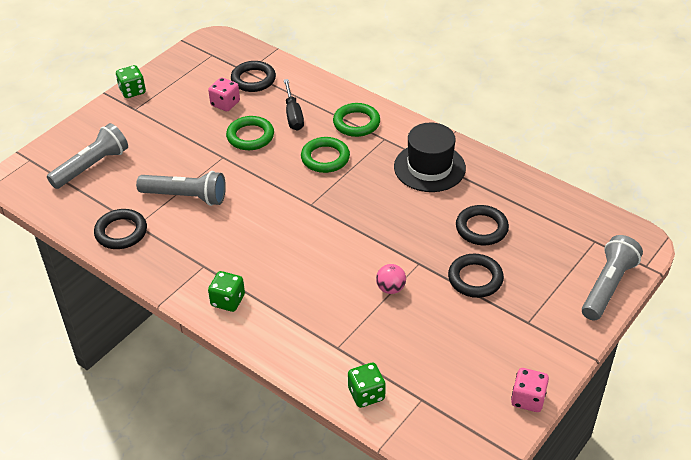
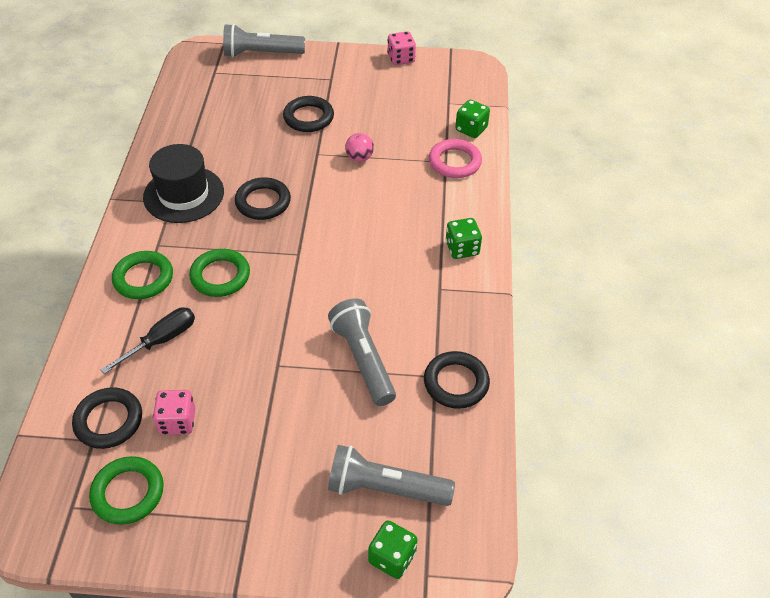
camera: 125 degrees left, 5 degrees up
(132, 91) = (211, 553): green dice -> green dice (392, 557)
(250, 136) = (225, 359): green ring -> green ring (128, 493)
(331, 354) = (454, 162): none -> pink ring
(481, 228) = (245, 134): black ring -> black ring (263, 202)

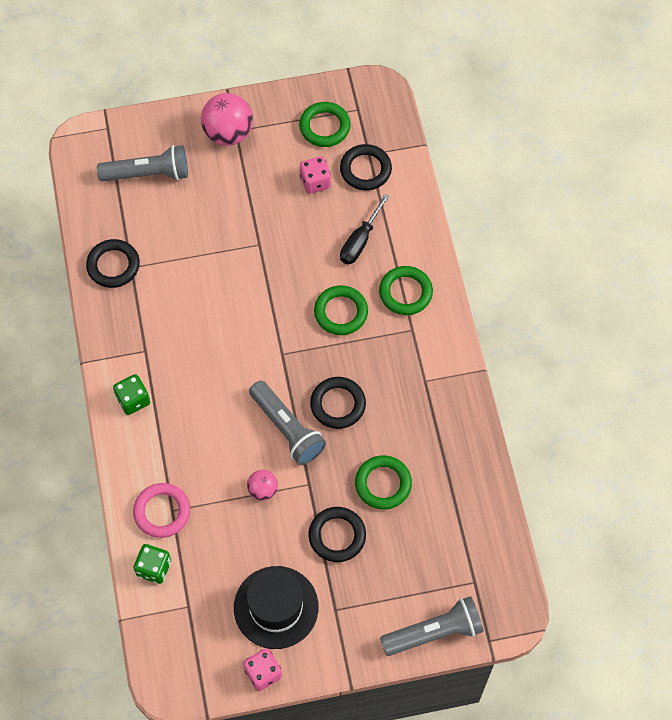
camera: 165 degrees right, 15 degrees up
(183, 194) = (418, 393): black hat -> black hat (276, 607)
(252, 140) = (383, 484): none -> green ring
(259, 519) = (228, 133): none -> pink ball
(363, 359) = (192, 266): grey flashlight -> grey flashlight (287, 428)
(392, 557) = (132, 132): green dice -> none

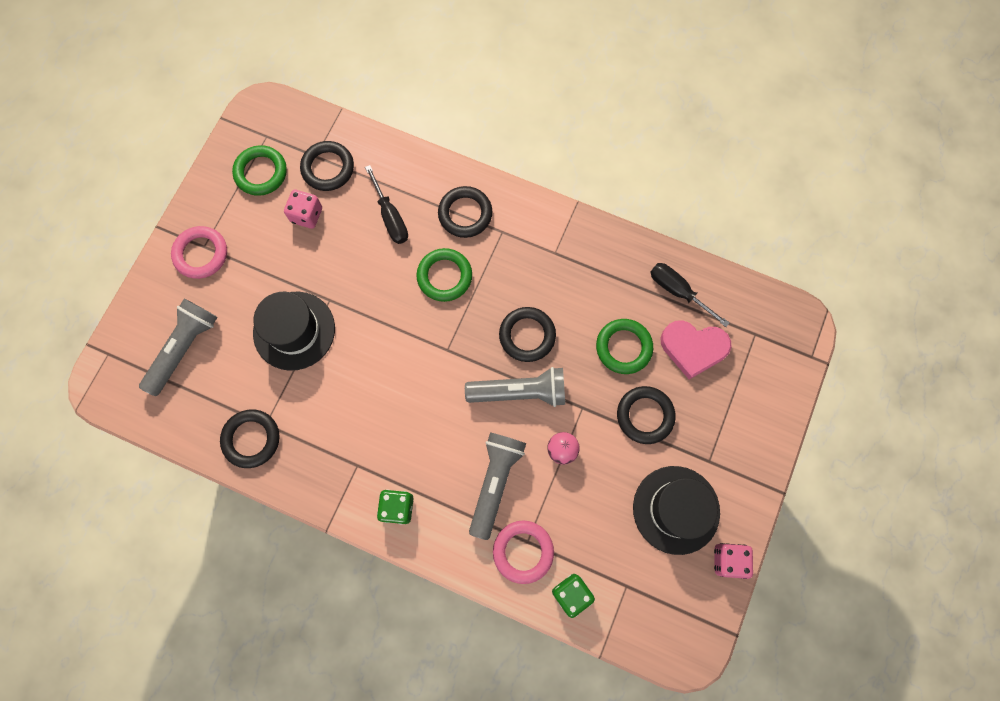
camera: 55 degrees left, 10 degrees up
(216, 237) = (294, 330): none -> black hat
(228, 133) = (201, 254): pink ball -> pink ring
(405, 292) = (465, 214): green ring -> black ring
(423, 539) = (693, 348): none -> pink heart
(434, 632) = (779, 394): grey flashlight -> grey flashlight (495, 482)
(465, 497) = (678, 291): none -> black screwdriver

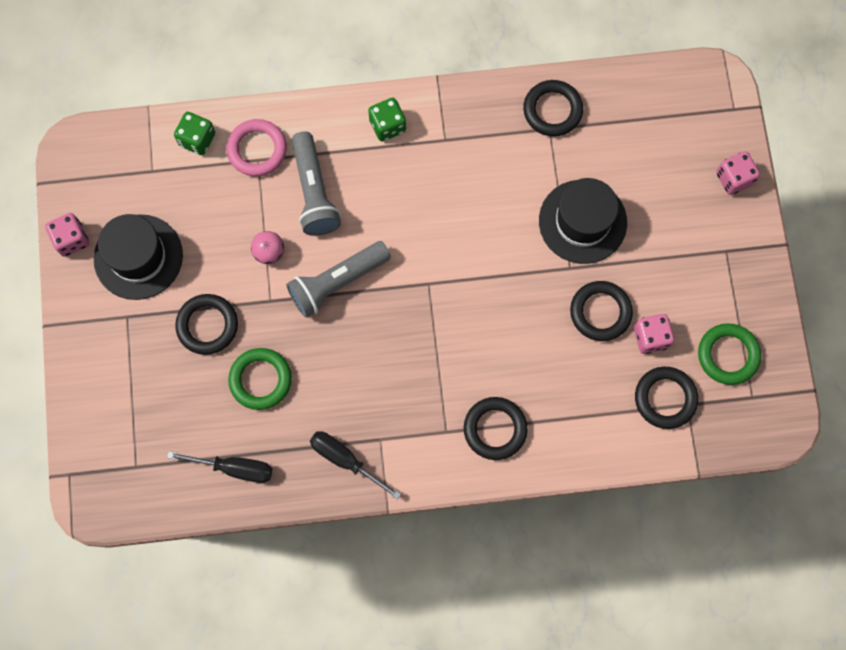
camera: 150 degrees right, 0 degrees up
(153, 297) = (734, 179): none -> pink dice
(184, 348) = (670, 151): grey flashlight -> none
(201, 254) = (722, 242): pink ring -> none
(390, 216) = (567, 383): black screwdriver -> black screwdriver (345, 460)
(444, 276) = (475, 352): green ring -> none
(527, 335) = (360, 339): black ring -> black ring (600, 312)
(693, 348) = (191, 417): pink heart -> none

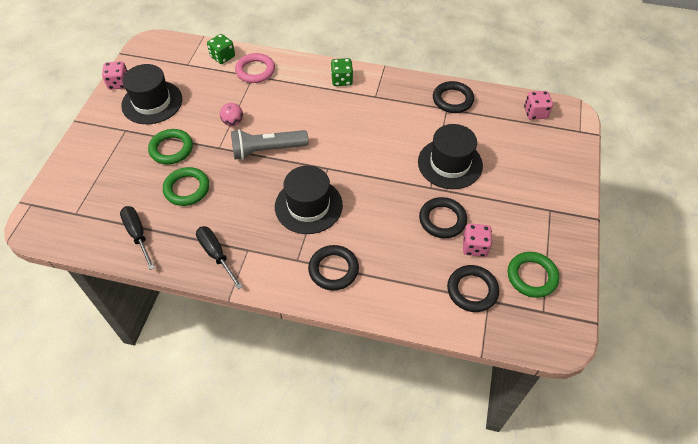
camera: 20 degrees right, 20 degrees down
(207, 325) = (171, 149): black ring -> green ring
(234, 468) = (138, 235): black screwdriver -> black screwdriver turned 150 degrees counterclockwise
(314, 192) = (278, 100): grey flashlight -> none
(428, 350) = (308, 206): none -> black hat
(734, 179) = (568, 169): pink dice -> pink dice (535, 113)

